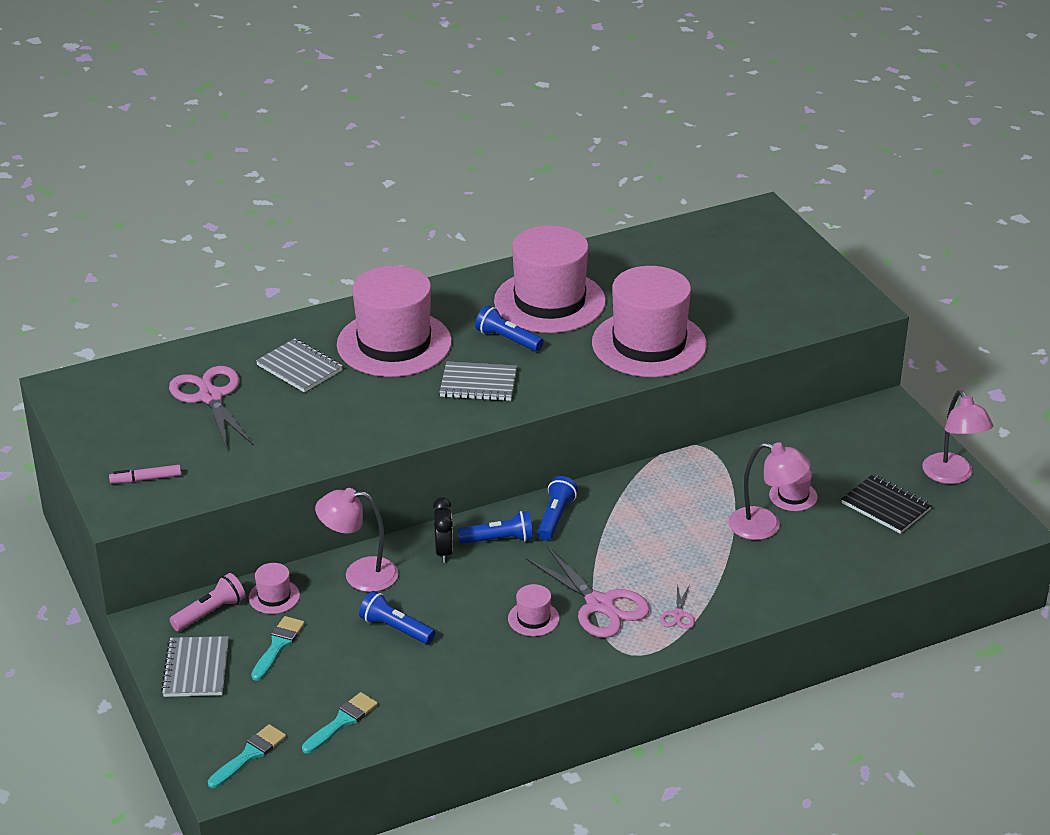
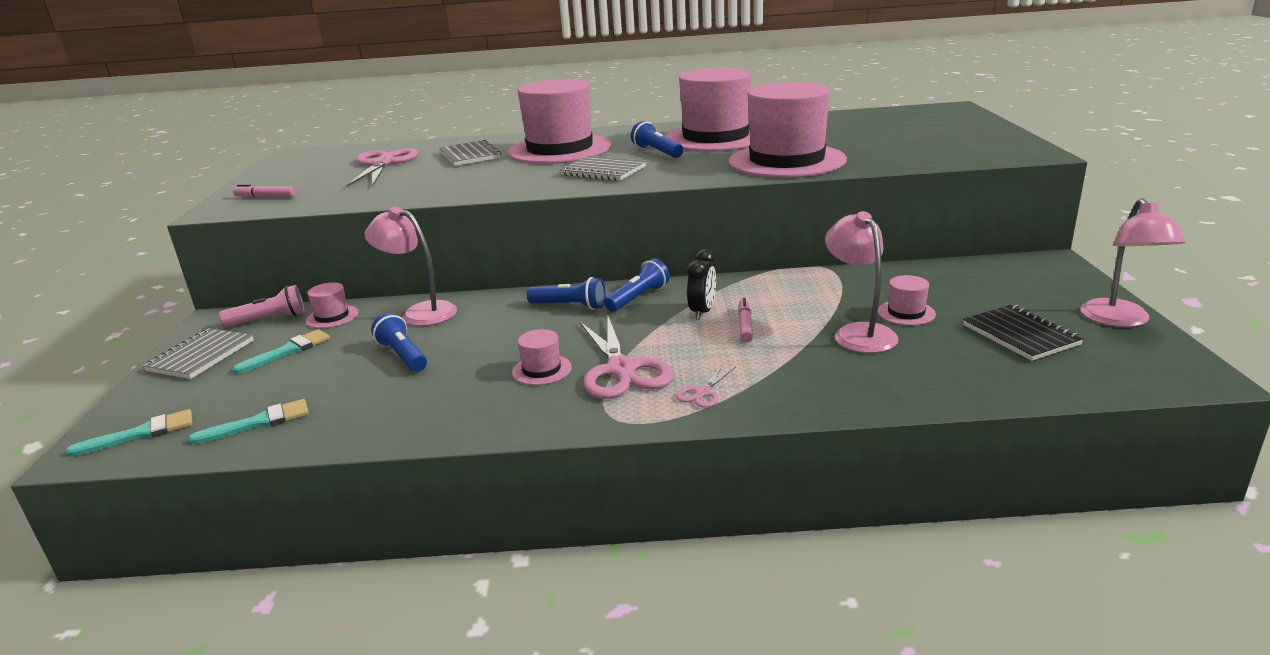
camera: 25 degrees right, 10 degrees down
(443, 551) = (510, 307): black clock -> black clock (702, 312)
(670, 535) = (745, 325): none -> pink marker
(765, 526) = (858, 333): pink lamp -> pink lamp turned 150 degrees counterclockwise

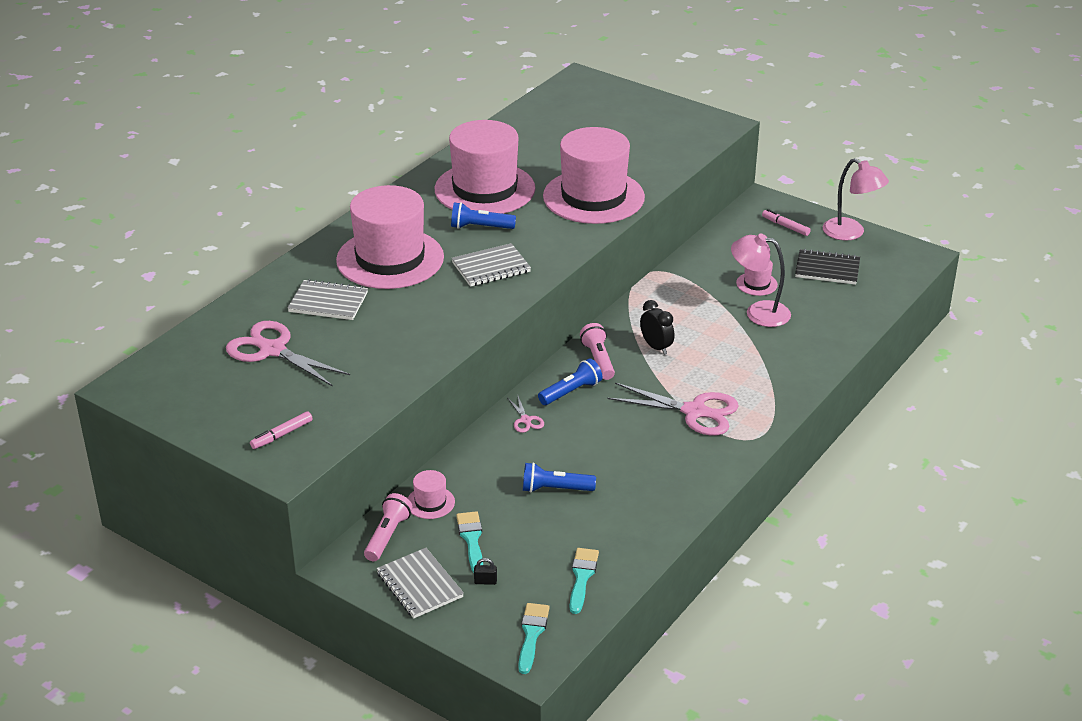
camera: 55 degrees left, 10 degrees up
(223, 380) = (485, 581): none -> black padlock
(420, 312) = (485, 459): pink lamp -> none
(542, 370) = (655, 440): pink hat -> none
(638, 298) = (598, 360): blue flashlight -> pink flashlight
(703, 393) = (758, 397): pink scissors -> pink scissors (525, 420)
(745, 325) = (697, 342): pink marker -> pink marker (785, 226)

